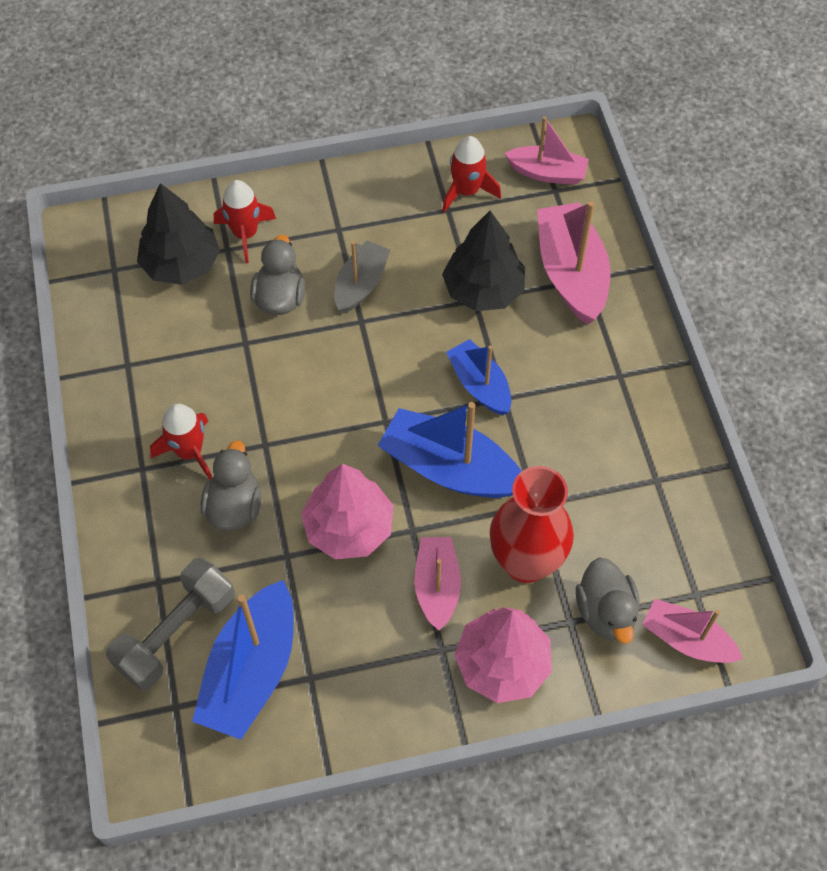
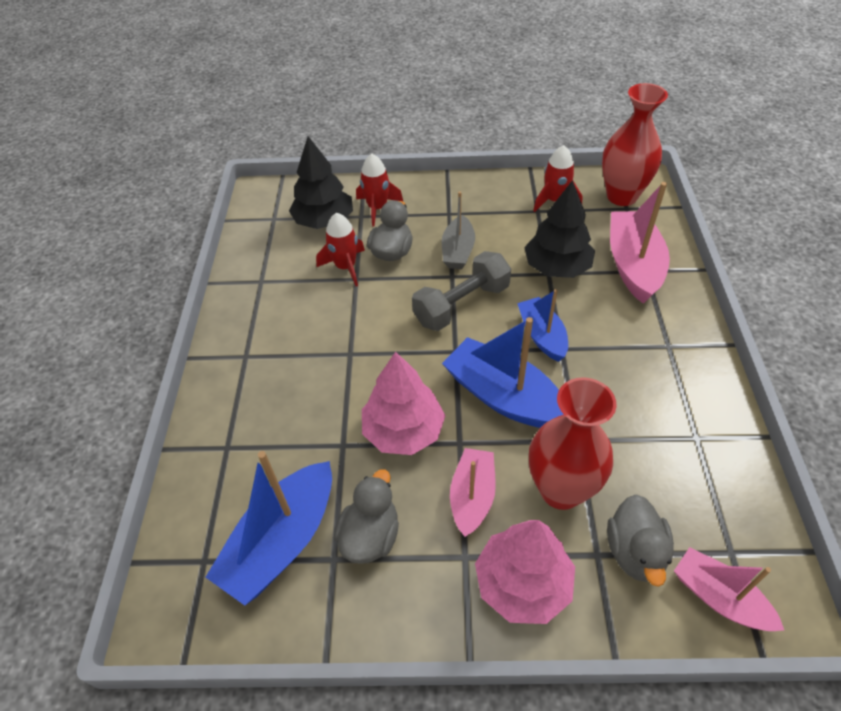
camera: 15 degrees right, 10 degrees down
(176, 632) = (227, 493): grey dumbbell -> grey dumbbell (461, 305)
(189, 451) = (287, 349): red rocket -> red rocket (346, 267)
(234, 506) = (310, 397): grey duck -> grey duck (370, 536)
(361, 284) = (458, 251): grey boat -> grey boat turned 150 degrees clockwise
(547, 173) = (622, 196): pink boat -> red vase

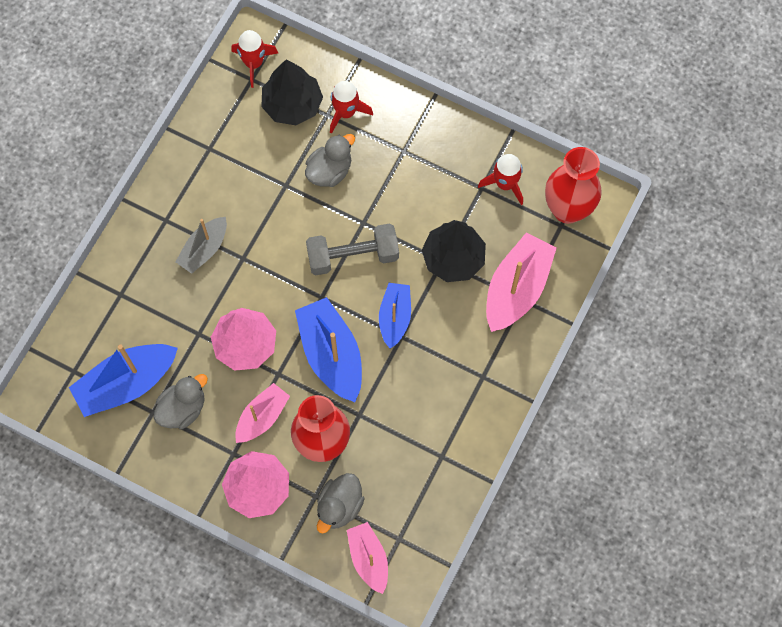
camera: 25 degrees right, 20 degrees up
(346, 267) = (284, 168): red rocket -> red rocket (254, 63)
(458, 251) = (384, 198): grey boat -> grey boat (204, 249)

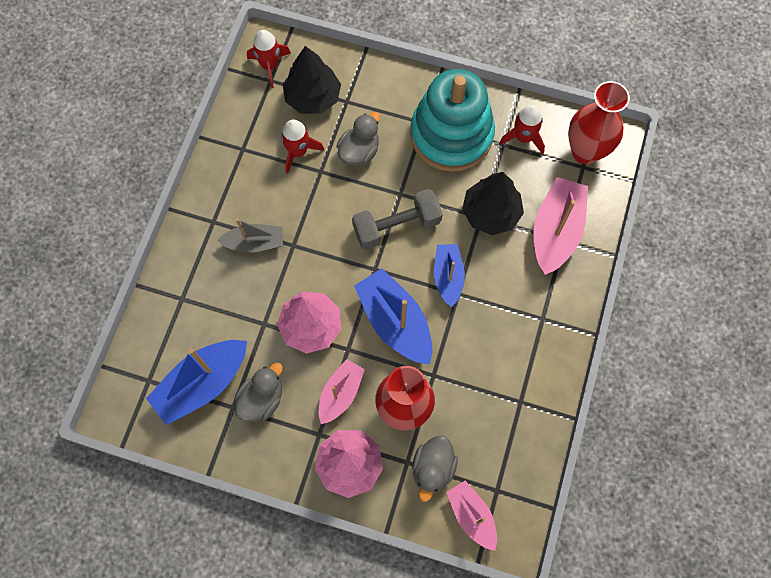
camera: 10 degrees left, 0 degrees up
(204, 249) = (255, 243): grey boat -> grey boat turned 120 degrees counterclockwise
(346, 112) = (363, 96): red rocket -> red rocket (298, 152)
(430, 169) = (451, 135): none -> turquoise stacking toy

